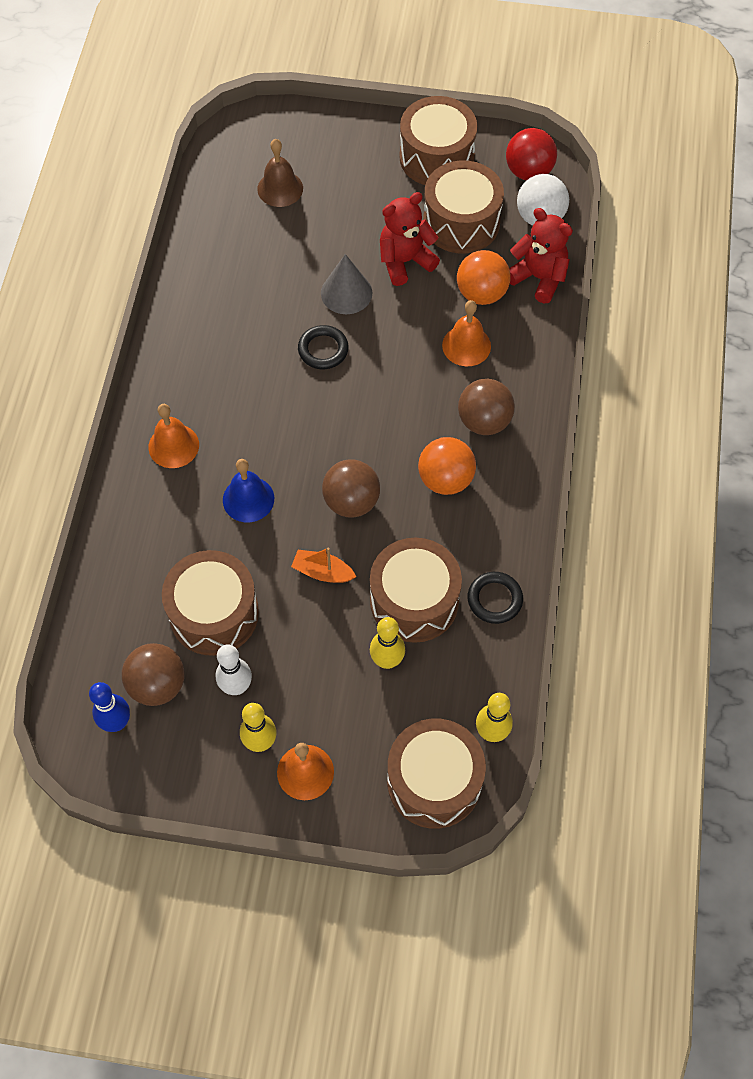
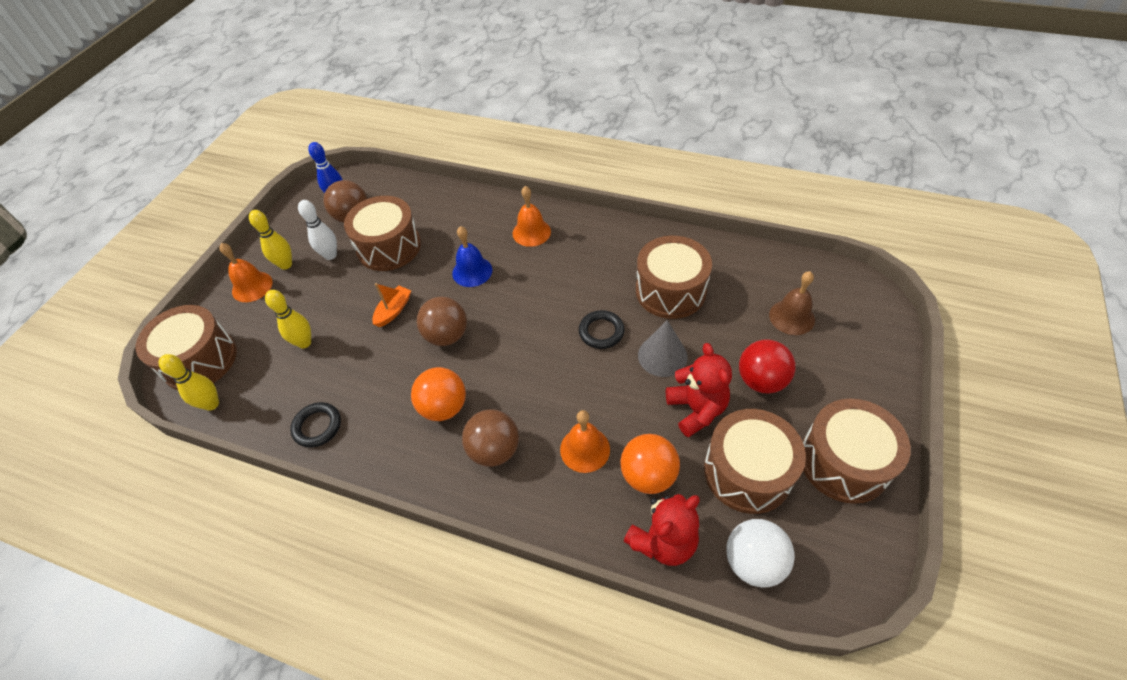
camera: 105 degrees right, 10 degrees down
(414, 601) = (343, 367): brown drum -> brown drum (670, 291)
(528, 172) = (827, 563): red ball -> red ball (761, 380)

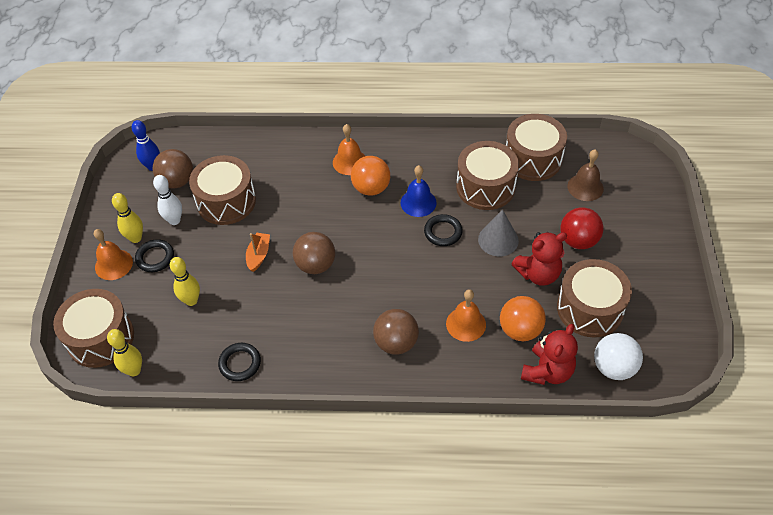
camera: 20 degrees left, 0 degrees up
(293, 289) = (155, 258): none -> black ring
(444, 407) = (340, 321): orange ball -> orange ball (371, 188)
(472, 271) = (312, 207): blue bell -> blue bell (418, 202)
(696, 409) = (538, 274): red teddy bear -> red teddy bear turned 105 degrees clockwise
(843, 462) = (653, 284): brown drum -> brown drum (532, 159)

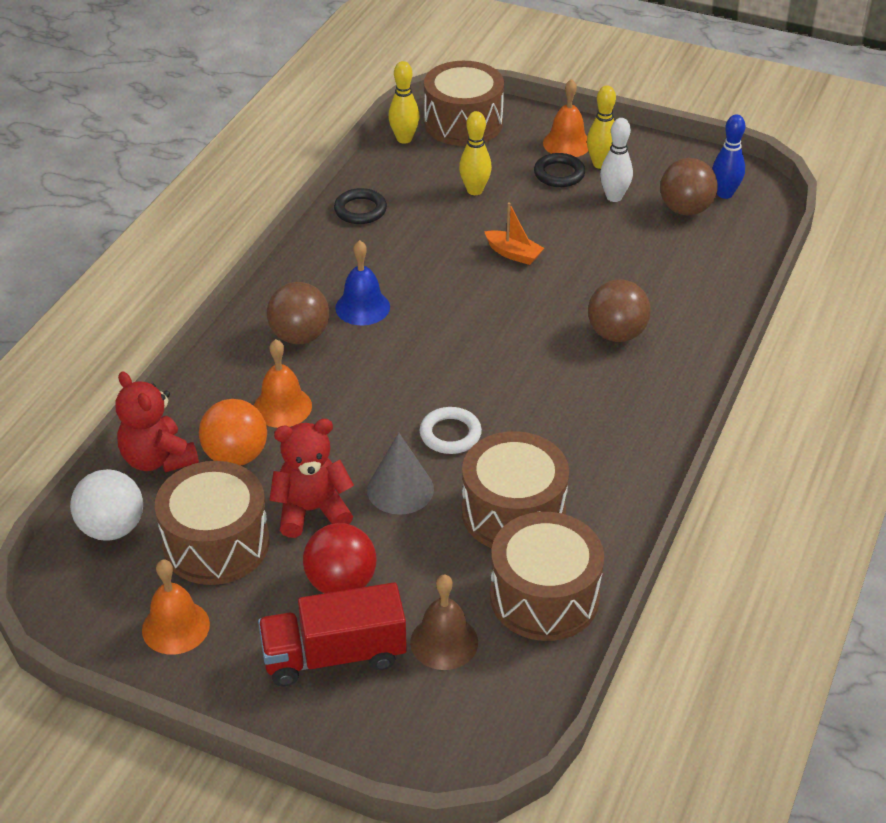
camera: 110 degrees right, 10 degrees down
(226, 201) = (625, 244): brown drum -> none
(316, 265) = (467, 298): brown ball -> brown ball (616, 334)
(349, 162) = (645, 376): orange bell -> orange bell (175, 627)
(371, 188) = (578, 384): orange ball -> none
(418, 202) = (522, 425): blue bell -> blue bell (362, 307)
(443, 232) = (450, 434): black ring -> white ring
(538, 274) = (312, 510): red teddy bear -> red teddy bear turned 75 degrees clockwise
(623, 226) = (334, 655): none -> red truck

